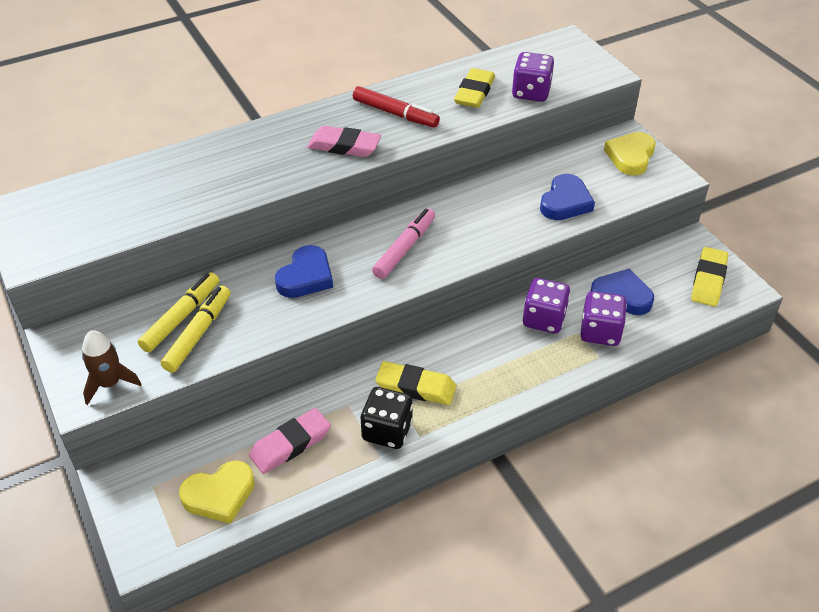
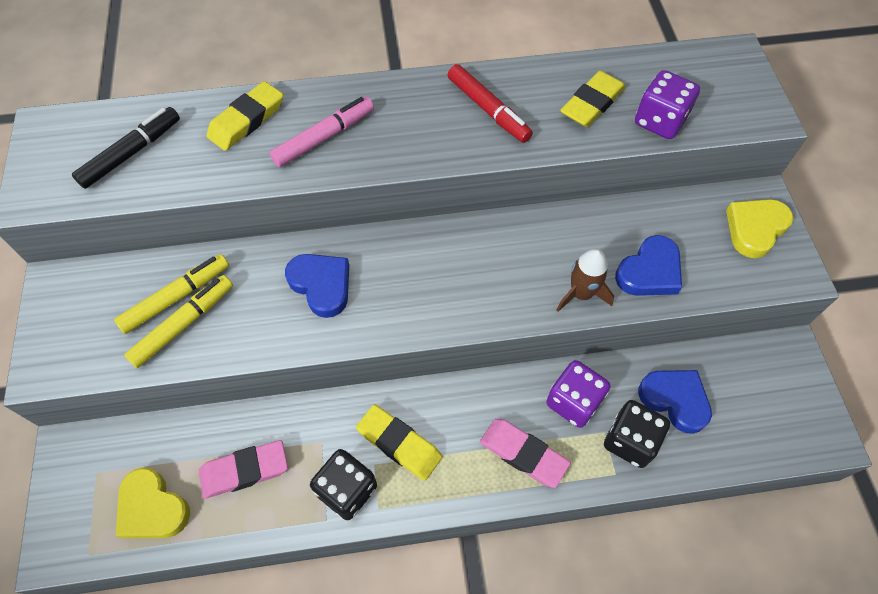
camera: 20 degrees right, 15 degrees up
(106, 208) = (131, 153): none -> black marker
(109, 383) = (73, 359): brown rocket -> brown rocket (581, 294)
(219, 495) = (152, 508): yellow heart -> yellow heart turned 45 degrees clockwise
(306, 277) = (321, 285): blue heart -> blue heart turned 90 degrees counterclockwise
(344, 146) = (412, 140): pink eraser -> pink eraser (523, 454)
(404, 248) = (441, 281): pink marker -> pink marker (324, 137)
(600, 332) = (630, 441): purple dice -> black dice
(708, 280) = (787, 411): yellow eraser -> yellow eraser (246, 120)

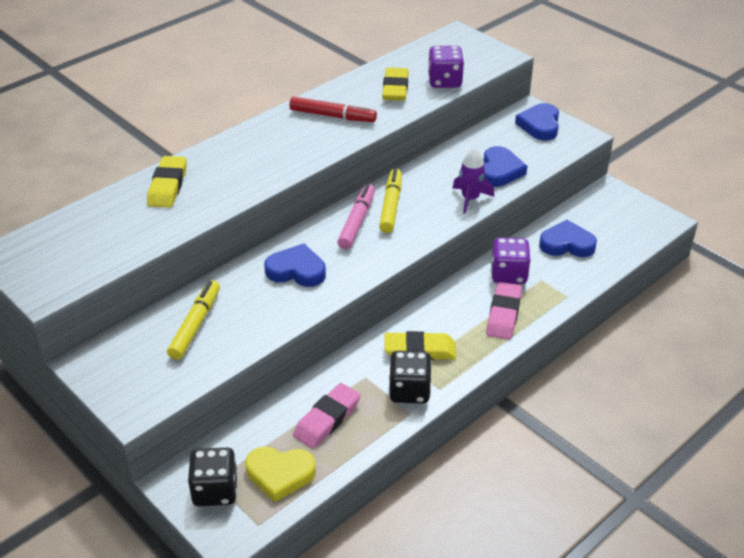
camera: 35 degrees left, 20 degrees down
(131, 153) = (98, 237): black marker -> none
(184, 324) = (218, 335): yellow marker -> yellow marker (391, 206)
(324, 137) = (236, 172): pink marker -> pink marker (357, 222)
(523, 454) = (503, 314): pink eraser -> pink eraser turned 75 degrees counterclockwise
(581, 294) = (470, 199): brown rocket -> purple rocket
(630, 441) = (560, 276): black dice -> black dice (215, 490)
(755, 229) = (540, 125): yellow heart -> blue heart

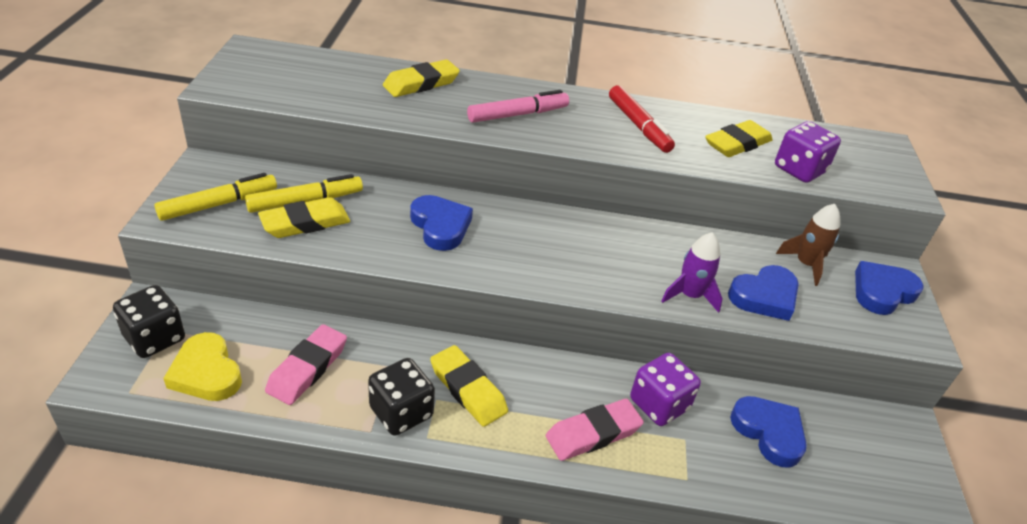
camera: 45 degrees right, 0 degrees up
(221, 336) = (305, 223): none -> yellow eraser
(327, 419) = (307, 368): pink eraser -> pink eraser turned 60 degrees counterclockwise
(357, 222) = (554, 231): pink marker -> pink marker (518, 114)
(391, 206) = (605, 243): yellow marker -> yellow marker (219, 204)
(491, 138) = (806, 264): none -> brown rocket

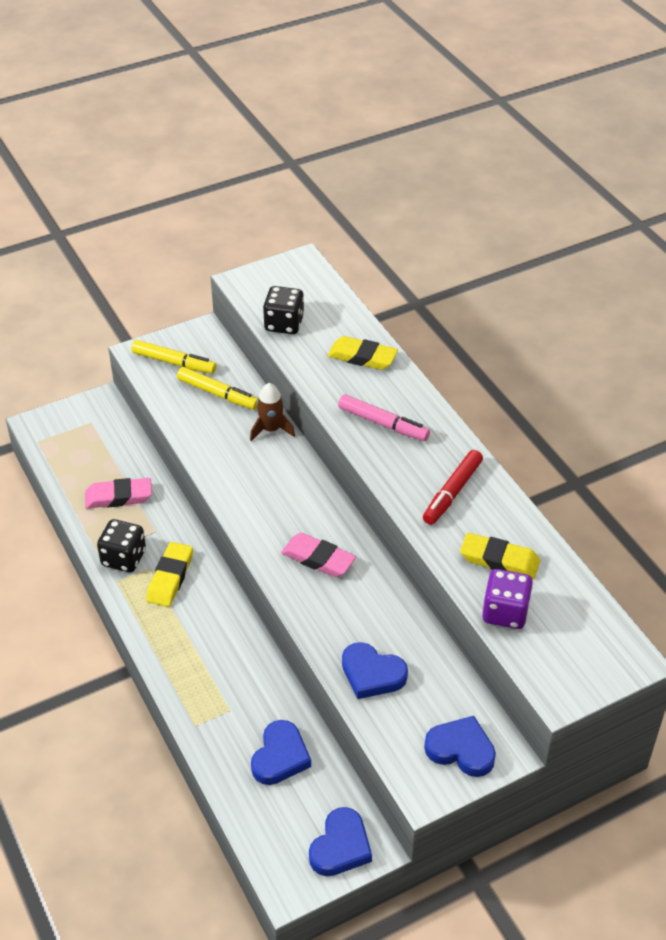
camera: 60 degrees right, 5 degrees up
(154, 338) = (81, 422): black dice -> black dice (284, 324)
(206, 372) = (77, 459): yellow heart -> none
(305, 223) = (197, 408): yellow eraser -> none
(440, 226) = (262, 467): blue heart -> blue heart (340, 846)
(593, 433) = (190, 658): pink eraser -> pink eraser (318, 559)
(659, 404) = (249, 682): purple dice -> none
(689, 295) = (327, 630): purple rocket -> none
(806, 264) = (445, 687): brown rocket -> brown rocket (271, 429)

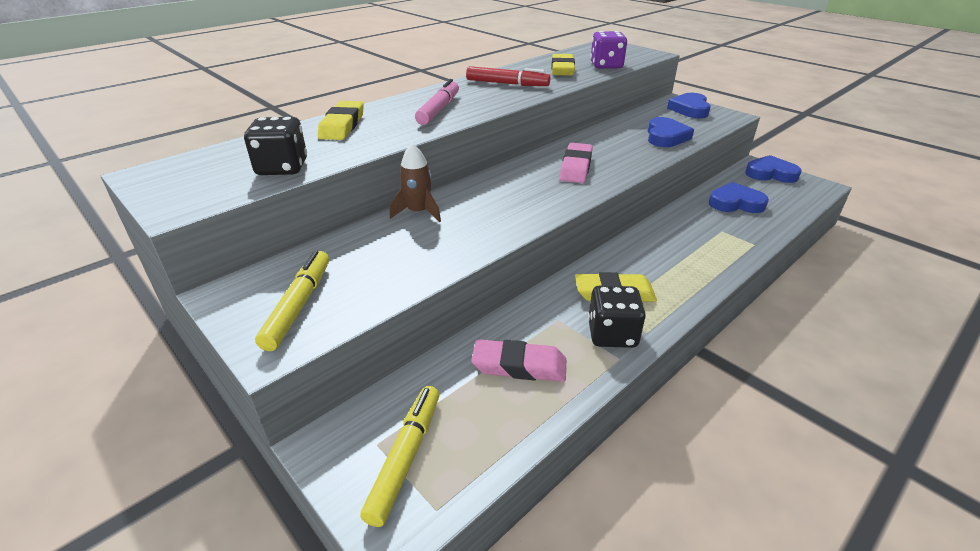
camera: 105 degrees left, 10 degrees down
(118, 497) = (519, 366): pink eraser -> pink eraser turned 60 degrees counterclockwise
(218, 394) = (363, 256): yellow marker -> yellow marker (405, 457)

